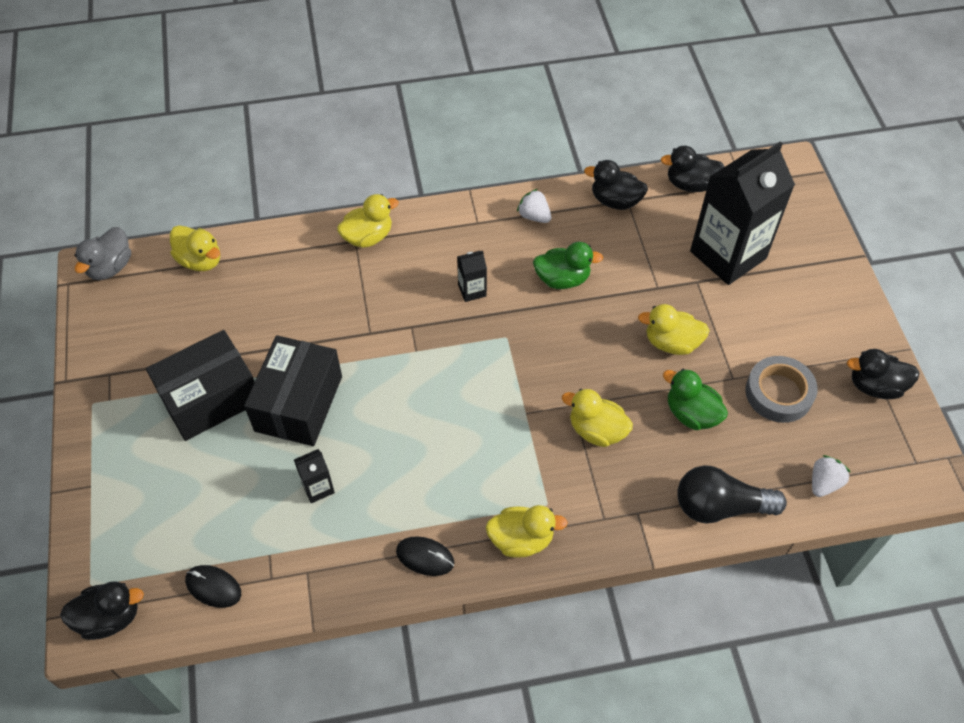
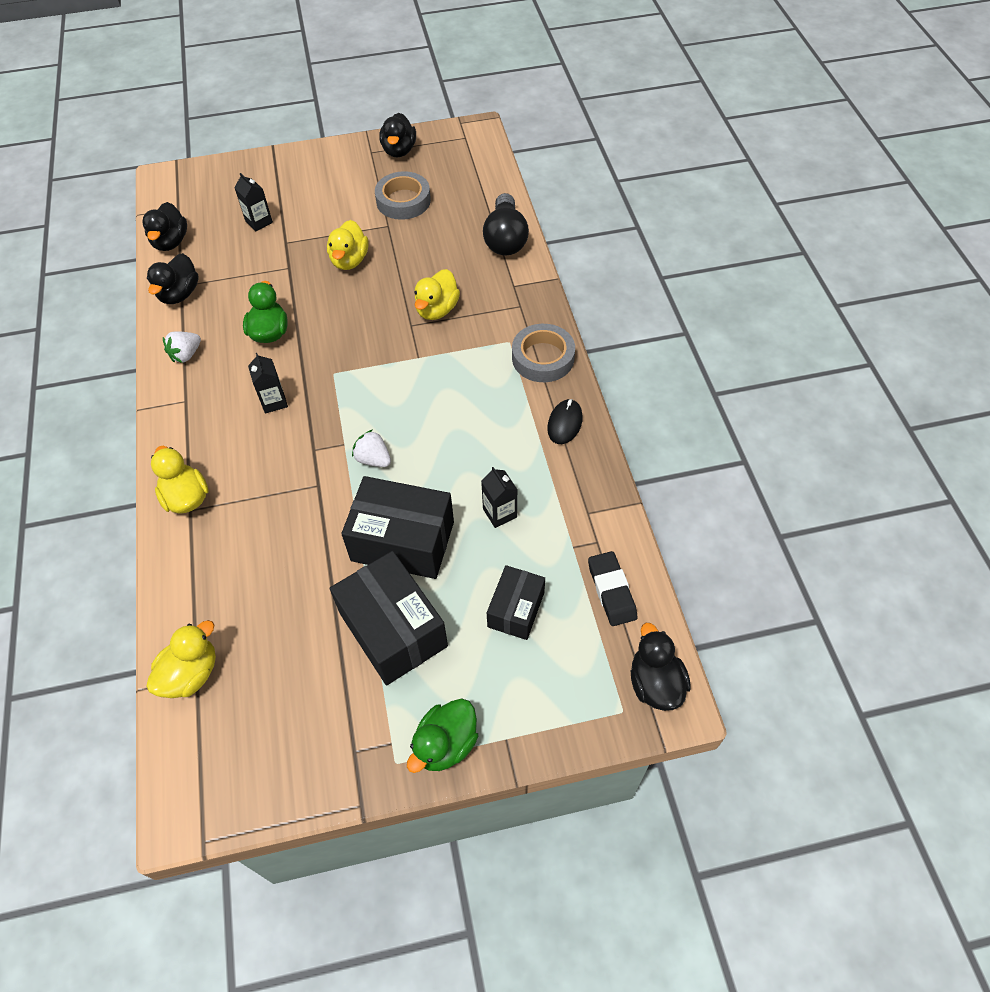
camera: 90 degrees left, 0 degrees up
(110, 267) = (183, 788): grey duck -> none
(210, 498) = (516, 609): none -> black box
(213, 587) = (611, 591): black mouse -> black eraser
(521, 539) = (543, 358): yellow duck -> grey tape
(691, 414) = (421, 251): green duck -> green duck (445, 744)
(728, 255) = (259, 222): black carton -> black carton, size x0.41
(824, 483) = (483, 183): white strawberry -> white strawberry (373, 459)

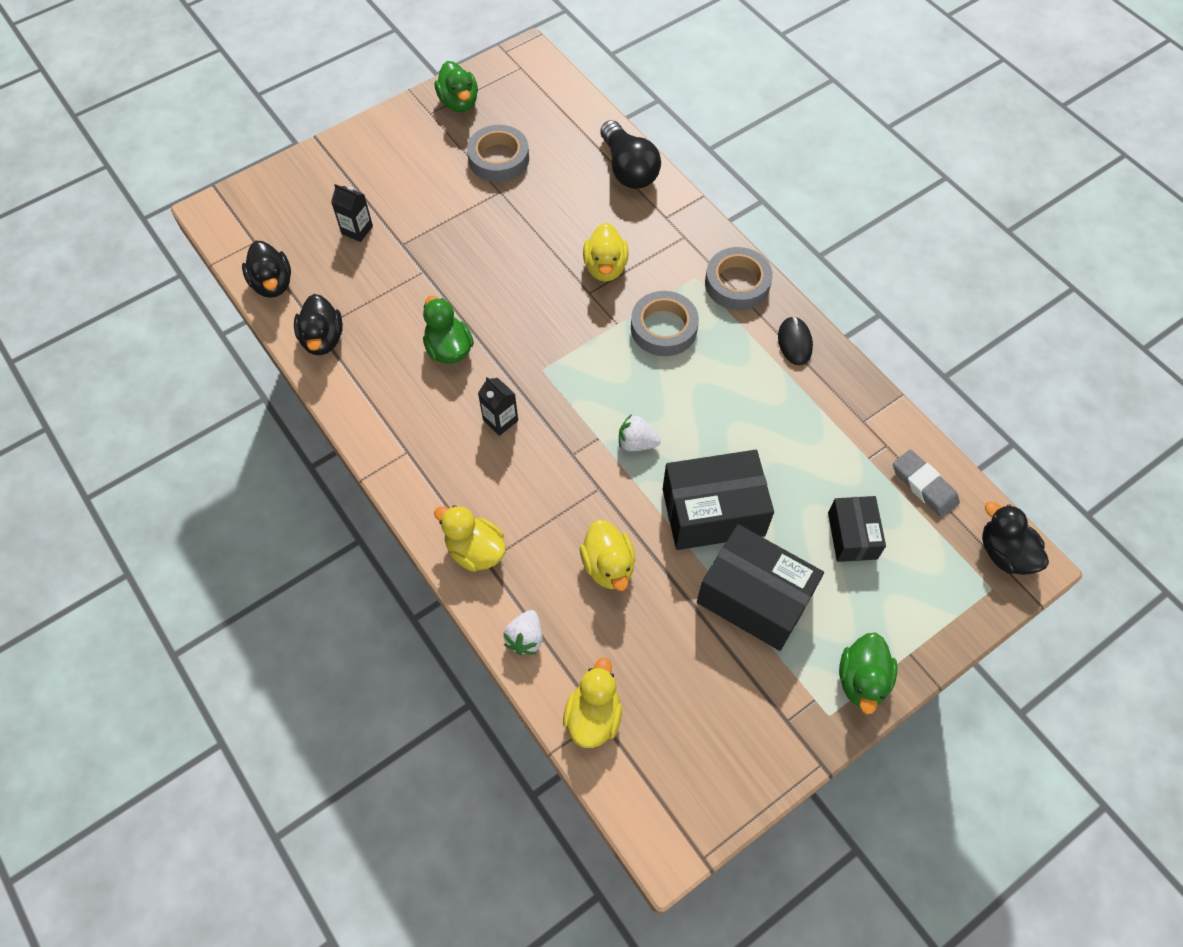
camera: 25 degrees left, 5 degrees up
(186, 355) = (375, 403): white strawberry -> white strawberry (525, 638)
(349, 260) = (483, 243): yellow duck -> yellow duck (608, 566)
(399, 150) = (459, 102): black duck -> green duck
(455, 374) = (663, 328): none -> grey tape
(500, 513) = (786, 451): black carton -> none
(611, 591) = (924, 486): black eraser -> grey eraser

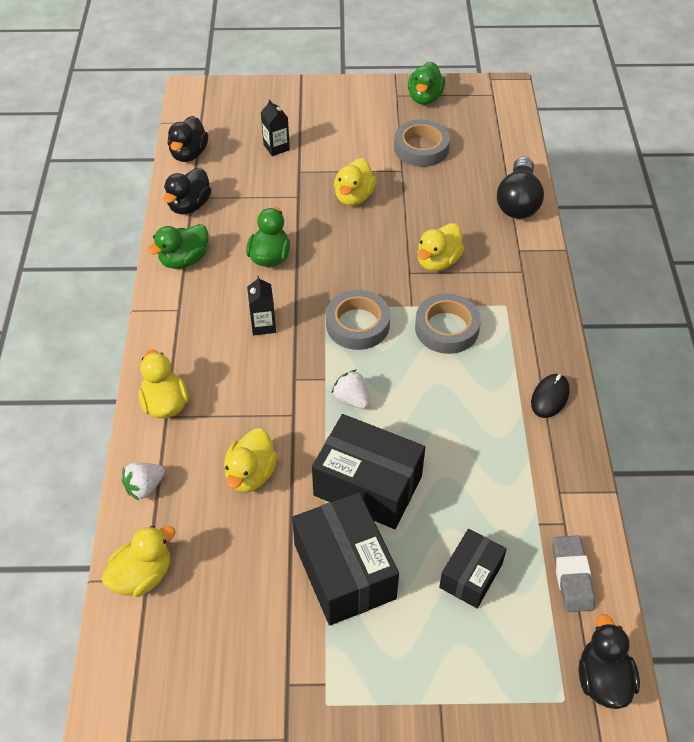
camera: 35 degrees right, 10 degrees down
(477, 243) = (354, 197): none -> yellow duck
(737, 283) = (537, 327): grey tape -> grey tape (357, 324)
(862, 680) = (379, 696): green duck -> green duck (184, 260)

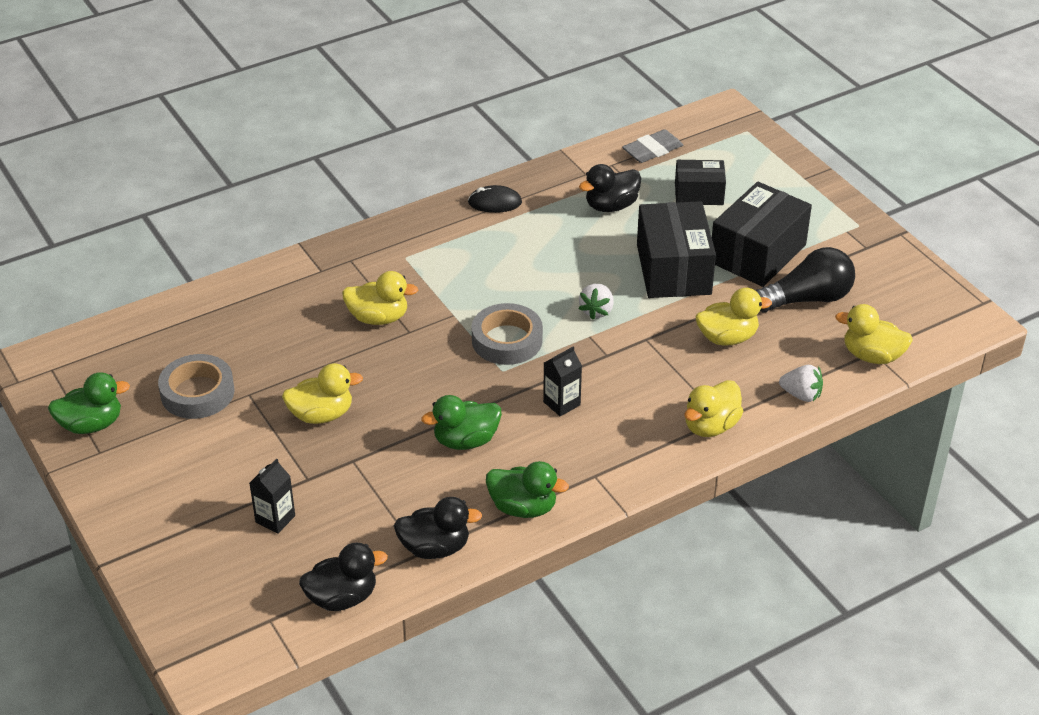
camera: 120 degrees left, 10 degrees down
(446, 328) = (464, 283): grey tape -> none
(518, 201) = (245, 292): black light bulb -> black light bulb (807, 299)
(602, 679) = (716, 120): black duck -> black duck (611, 206)

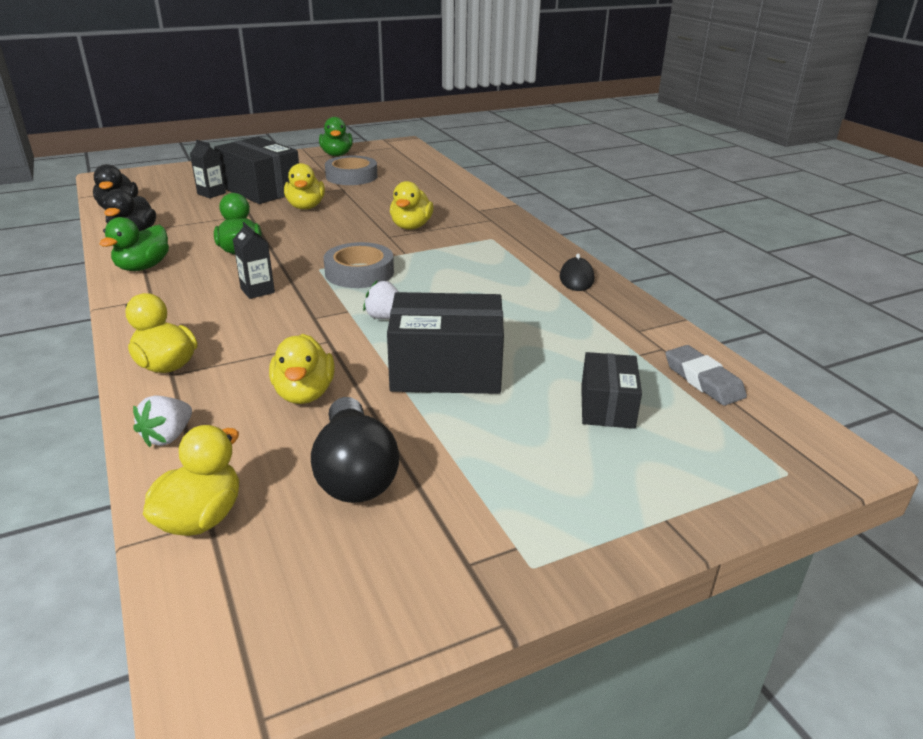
camera: 95 degrees right, 10 degrees down
(611, 206) = (575, 341): black duck -> none
(757, 253) = (468, 440): black box -> black box (261, 189)

